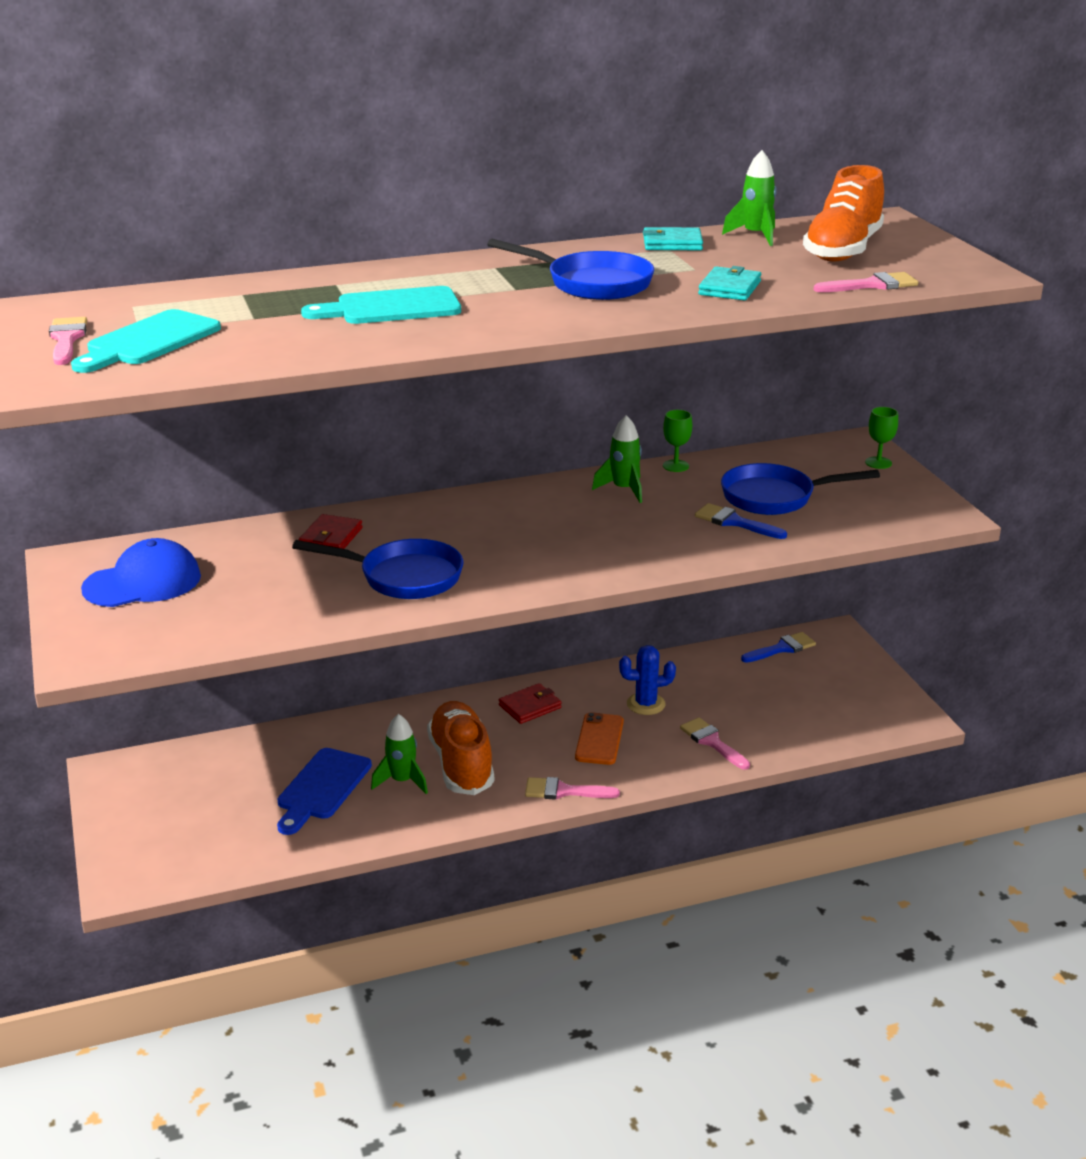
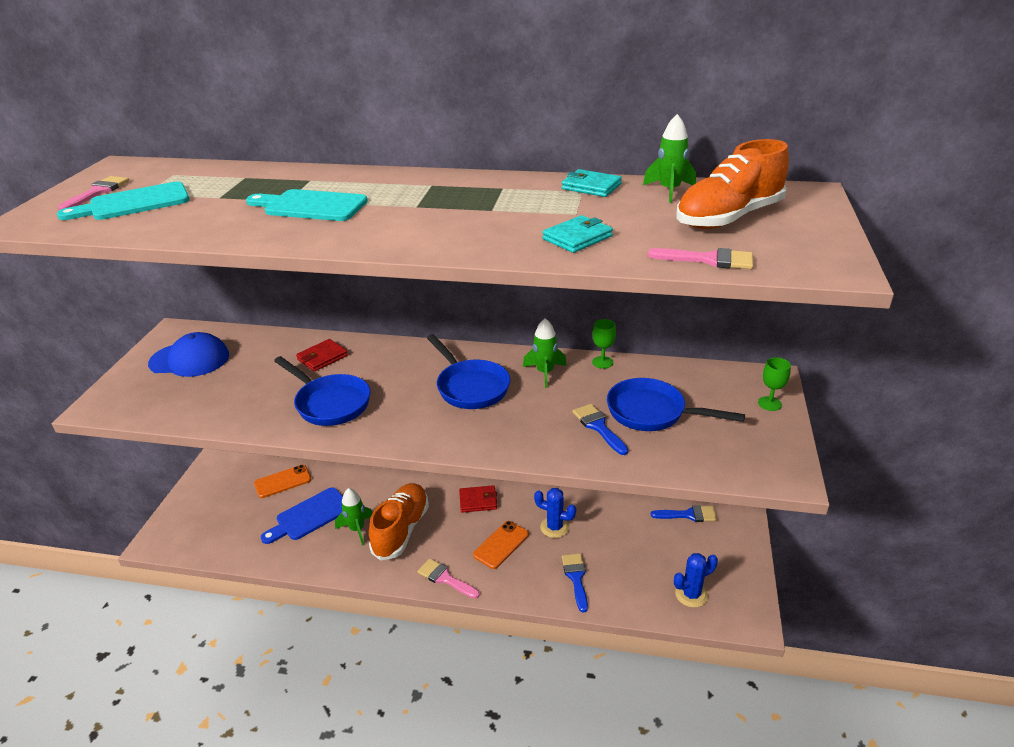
camera: 30 degrees right, 5 degrees up
(240, 765) = (283, 482): none -> orange phone
(592, 283) = (477, 212): blue pan -> blue pan (470, 387)
(712, 742) = (576, 578): pink brush -> blue brush
(843, 717) = (691, 594): none -> blue cactus

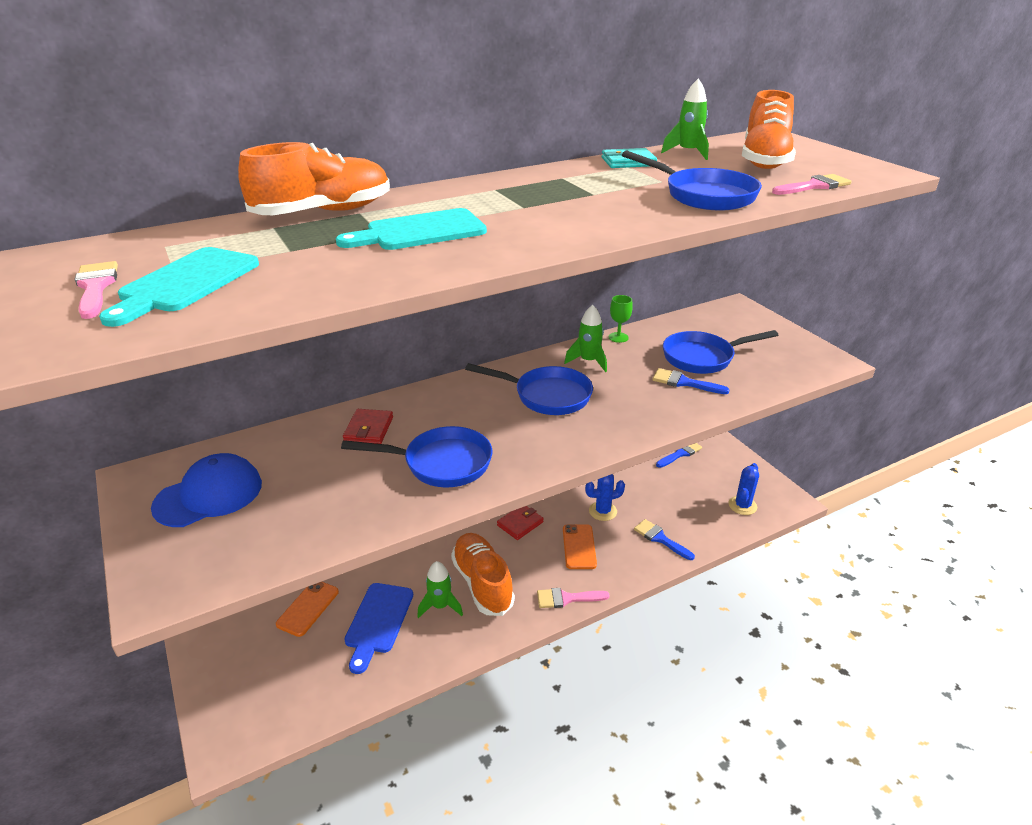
camera: 40 degrees left, 0 degrees up
(291, 174) = (323, 212): none -> orange shoe
(577, 238) = (704, 195): turquoise wallet -> blue pan
(769, 403) = (760, 322): green goblet -> none

